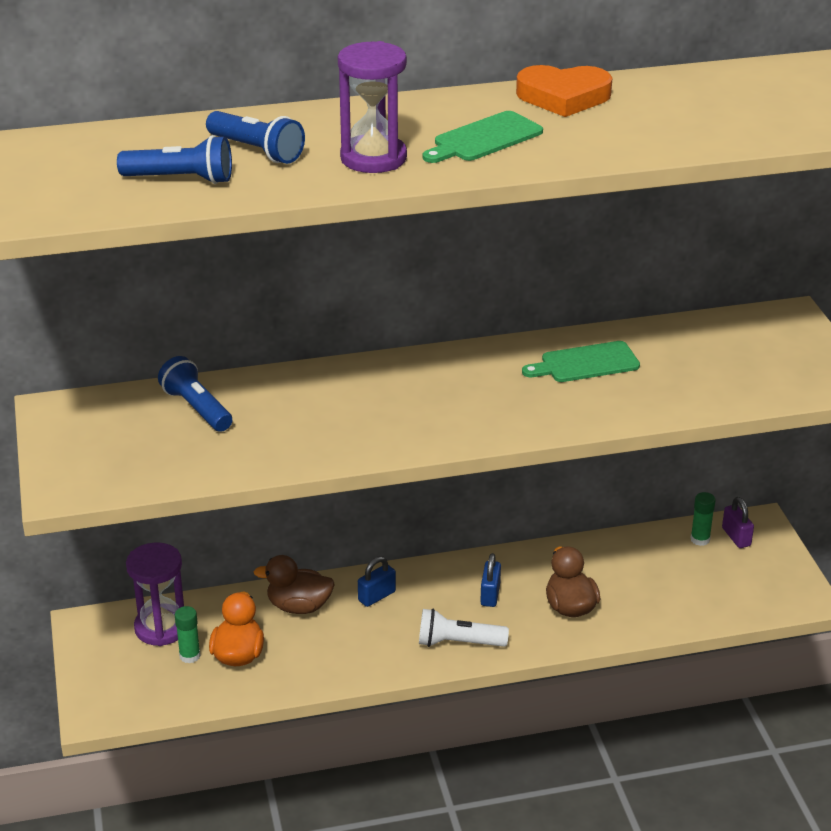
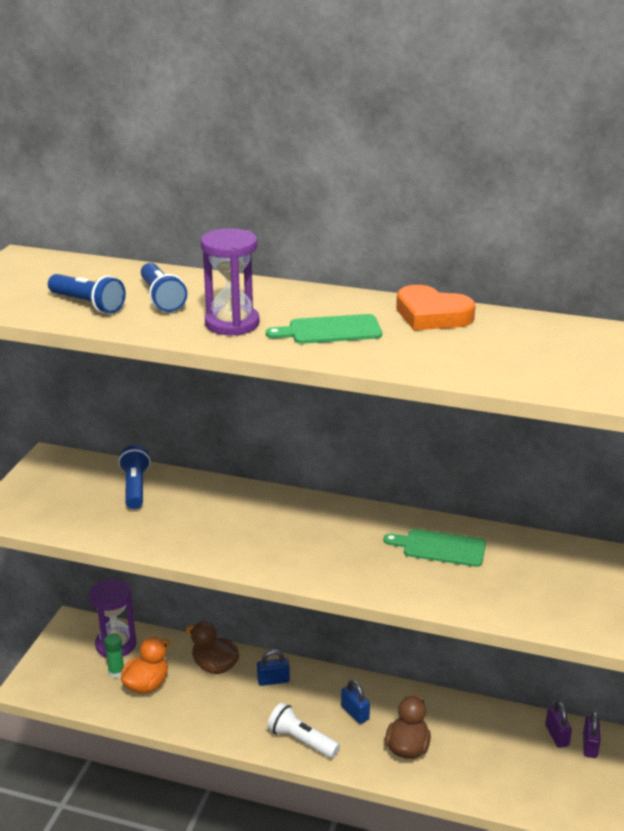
camera: 30 degrees right, 5 degrees down
(490, 594) = (355, 713): blue padlock -> blue padlock turned 75 degrees counterclockwise
(700, 539) = (557, 735): green glue stick -> purple padlock

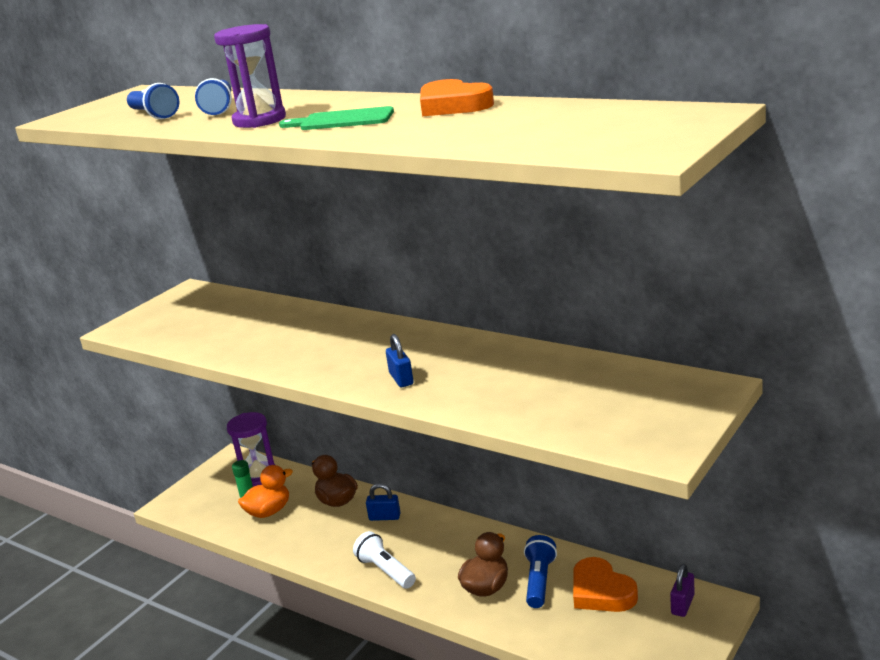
camera: 20 degrees right, 5 degrees down
(135, 487) = (244, 312): blue flashlight -> blue flashlight (539, 581)
(355, 713) = (449, 551): blue padlock -> blue padlock (401, 379)
(440, 548) = (494, 364): green cutting board -> none
(514, 740) = (601, 591): none -> orange heart
(557, 735) = (650, 591): purple padlock -> none

